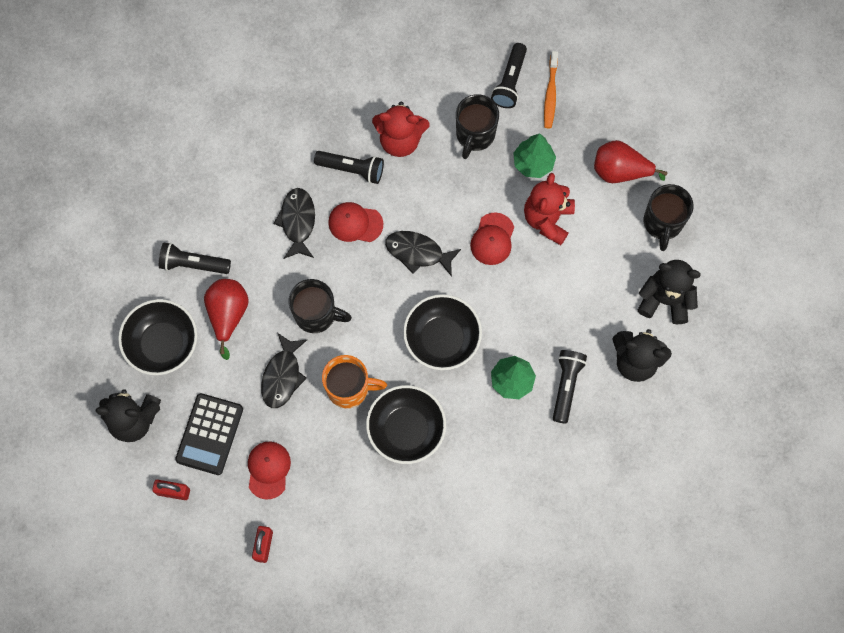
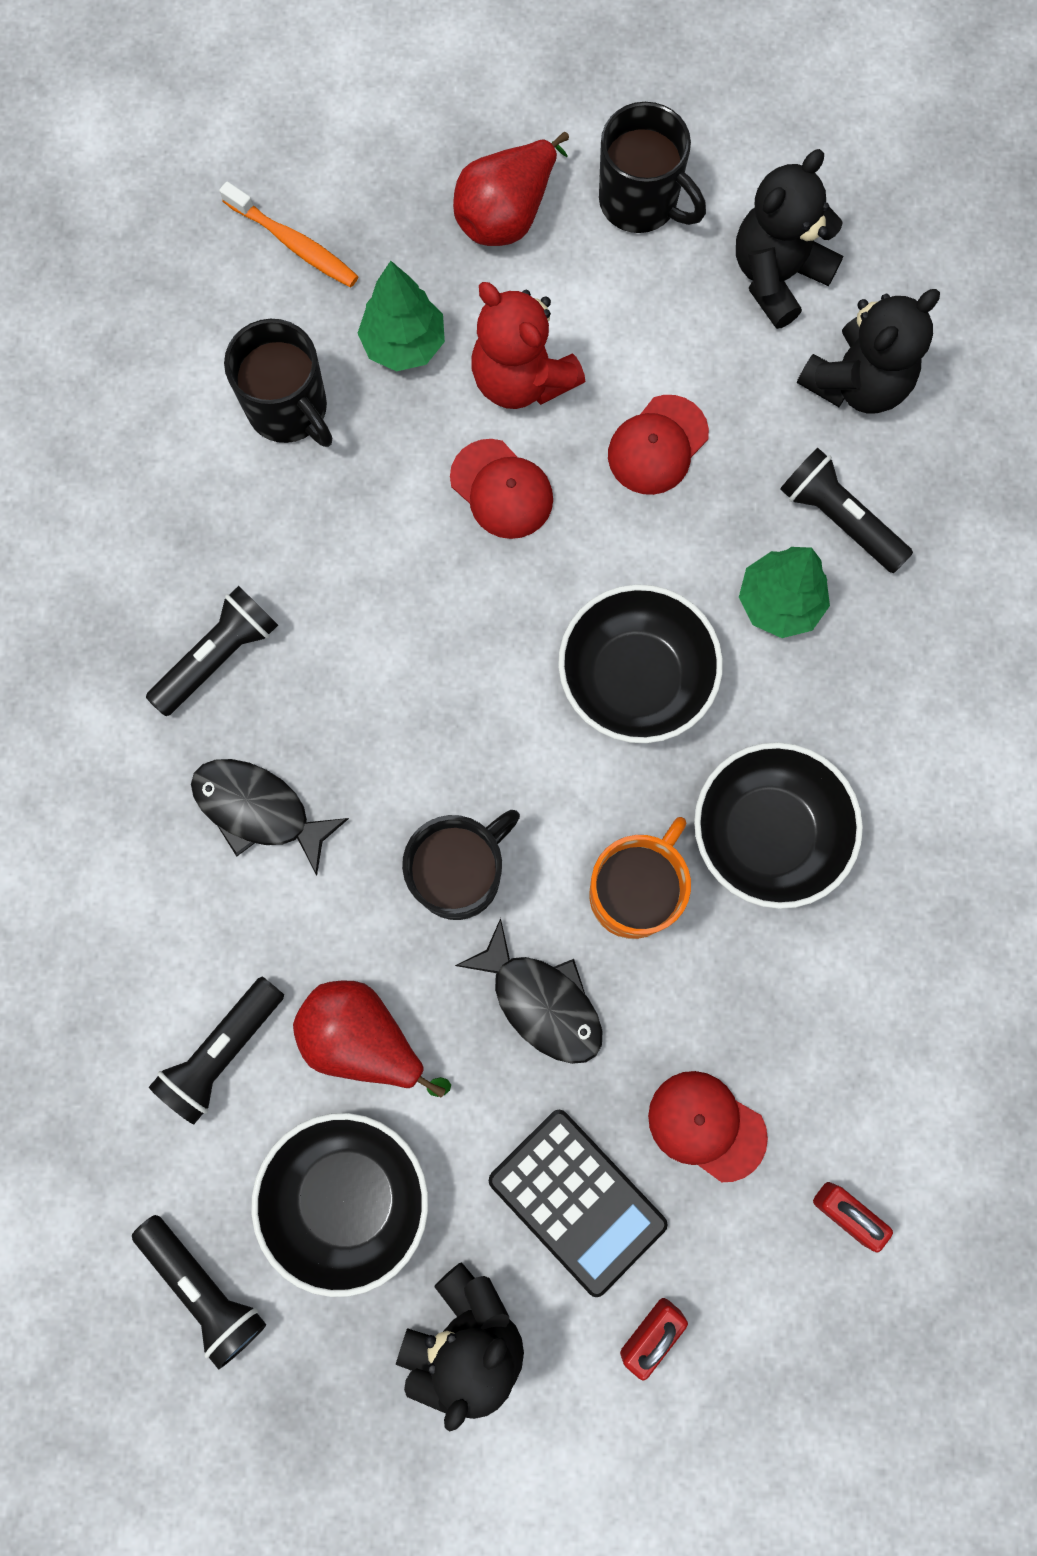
camera: 60 degrees left, 5 degrees up
(355, 223) = (326, 708): red cap -> red cap (657, 445)
(400, 140) = (217, 541): red teddy bear -> none
(418, 252) = (449, 630): black fish -> none
(510, 81) = (227, 296): black flashlight -> black flashlight (204, 1287)

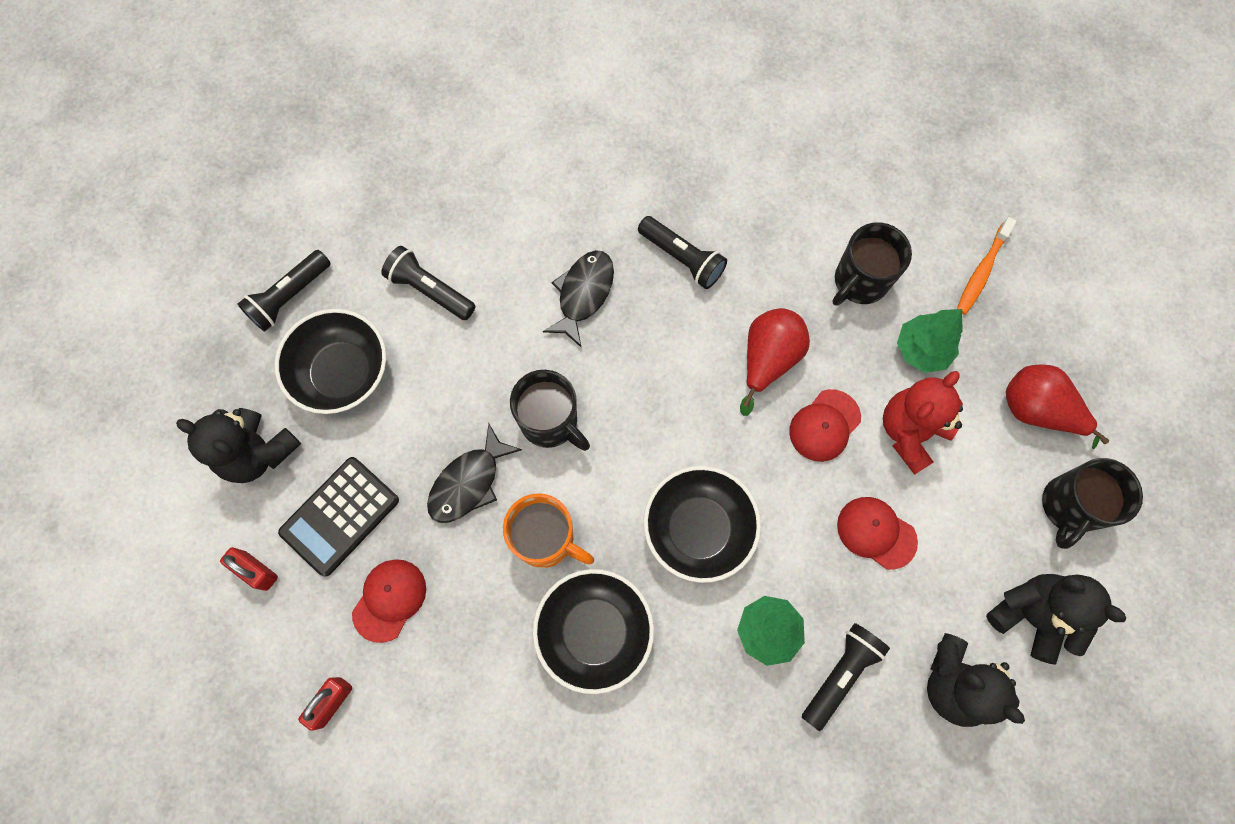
camera: 85 degrees right, 5 degrees down
(363, 1039) = (440, 372): red pear -> red pear (768, 360)

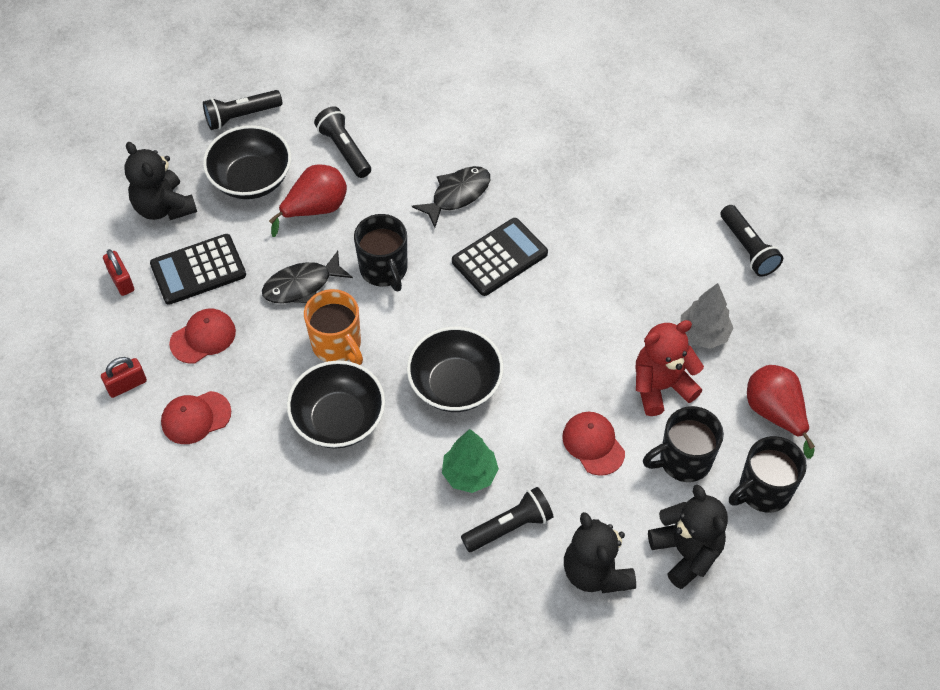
camera: 25 degrees right, 15 degrees down
(667, 351) = (499, 257): none -> black calculator
(682, 258) = (547, 199): black flashlight -> black flashlight (748, 248)
(768, 360) = (575, 293): red pear -> red pear (315, 209)
(824, 425) = (594, 355): red cap -> red cap (196, 417)
(859, 282) = (680, 268): black mug -> black mug (683, 460)
(921, 350) = (703, 334): green tree -> grey tree
(981, 271) = (786, 298): orange toothbrush -> none

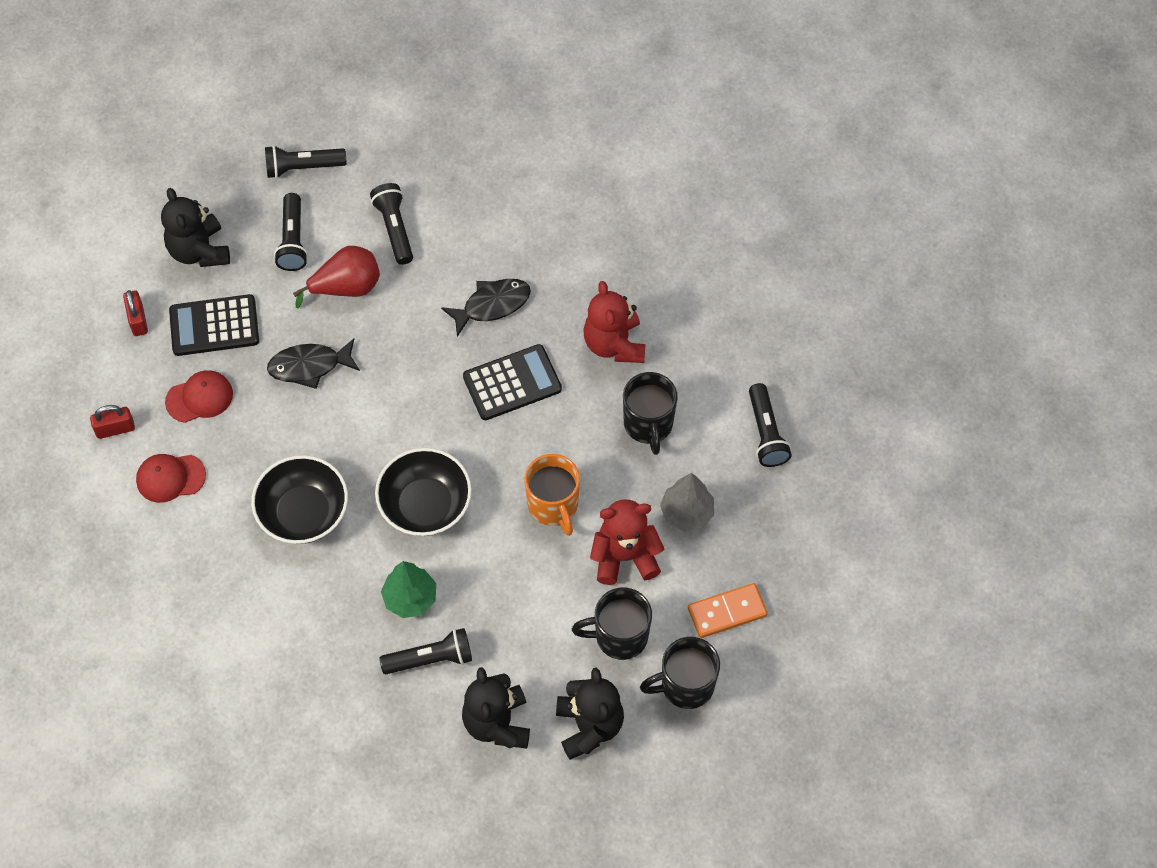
camera: 15 degrees right, 5 degrees up
(251, 179) = (293, 240): black bowl -> black flashlight
(337, 345) = (325, 437): orange mug -> orange mug (553, 505)
(384, 270) = (394, 369): black mug -> black mug (648, 424)
(581, 203) = (614, 344): none -> red teddy bear
(593, 444) = (538, 598): red cap -> none
(775, 413) = (727, 612): red pear -> orange domino

